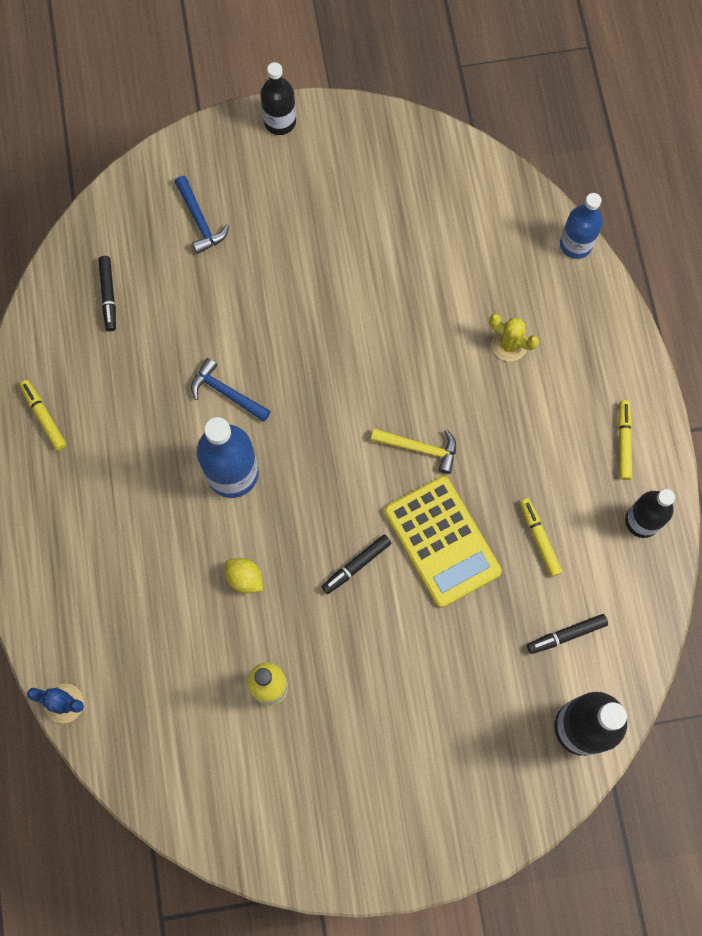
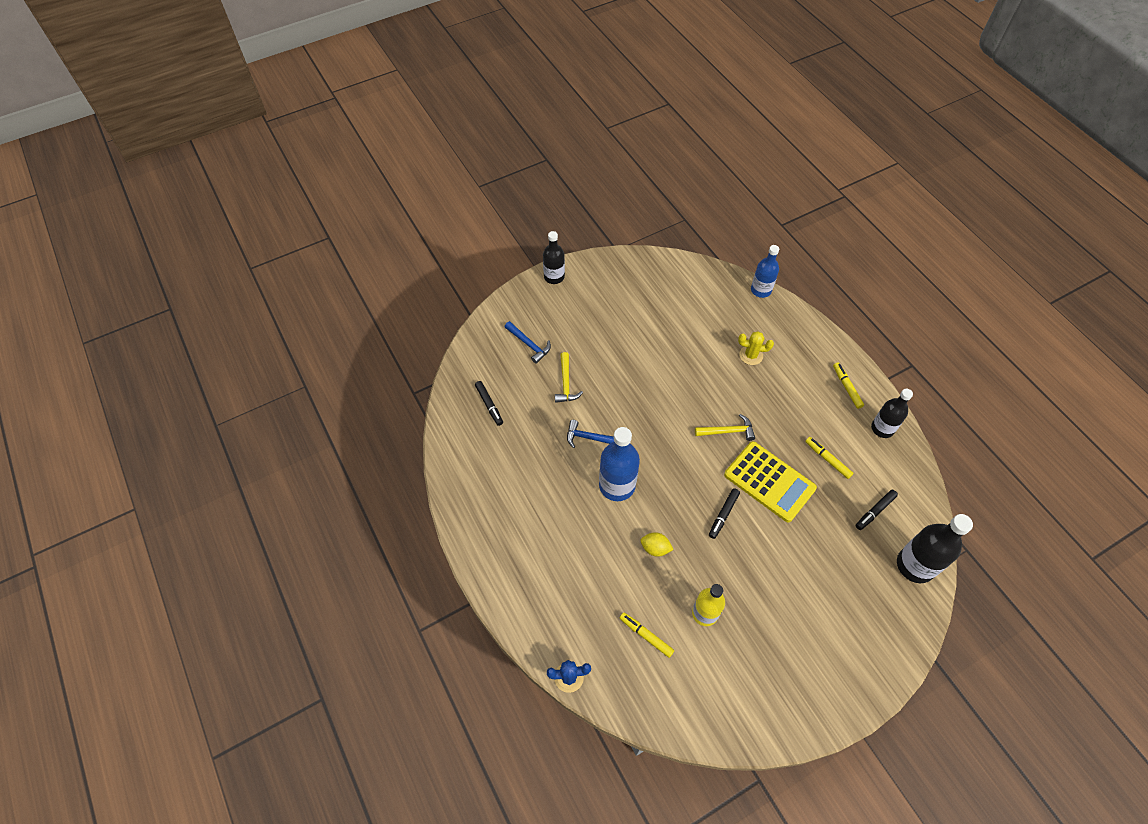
camera: 20 degrees left, 15 degrees down
(44, 417) = (476, 492): yellow marker -> yellow marker (646, 635)
(226, 299) = (566, 383): none -> yellow hammer

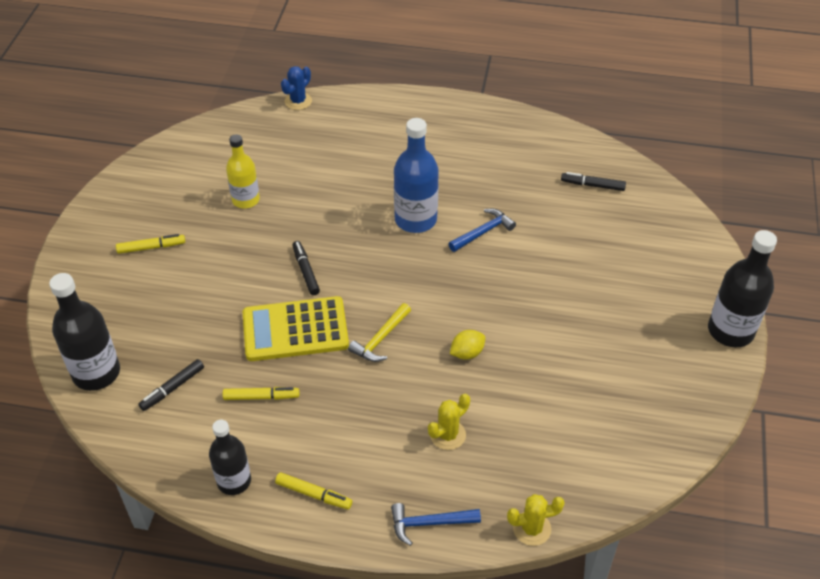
camera: 130 degrees right, 10 degrees down
(529, 345) = (643, 253): blue hammer -> blue hammer (429, 523)
(554, 277) = (730, 331): black bottle -> black bottle, size x1.50
(566, 383) = (565, 252): yellow hammer -> none
(646, 635) = (273, 156): yellow marker -> yellow marker (151, 247)
(655, 548) = (331, 206): yellow lemon -> yellow lemon (467, 353)
(761, 290) = (532, 528): blue bottle -> yellow cactus
(874, 511) = (172, 388): black marker -> black marker turned 135 degrees counterclockwise

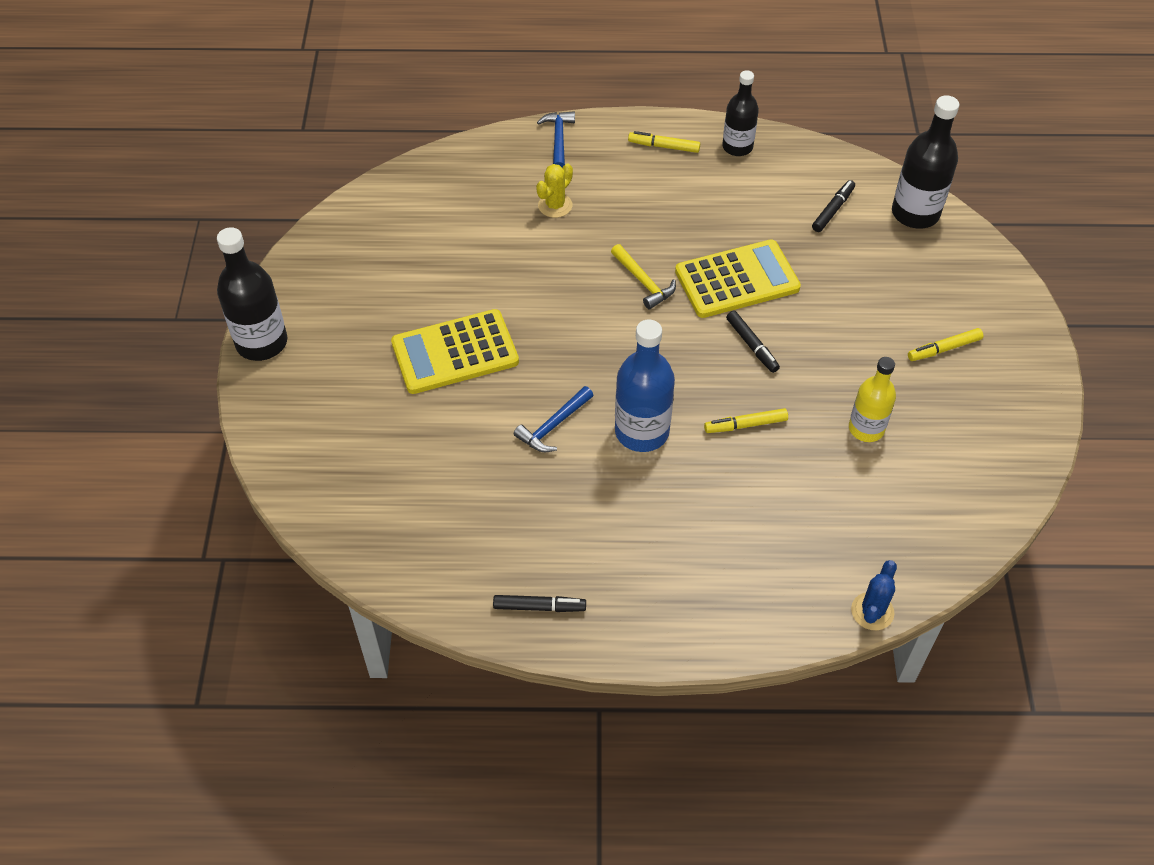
camera: 170 degrees right, 5 degrees up
(261, 397) = (743, 213): yellow marker -> yellow marker (745, 425)
(380, 339) = (643, 282): yellow hammer -> yellow hammer turned 120 degrees clockwise
(429, 523) = (558, 139): blue hammer -> blue hammer turned 75 degrees counterclockwise
(467, 353) = (549, 281): yellow lemon -> none
(532, 528) = (469, 147): yellow cactus -> none
(558, 299) = (455, 353): none -> yellow calculator
(592, 185) = (414, 519): black marker -> black marker (539, 607)

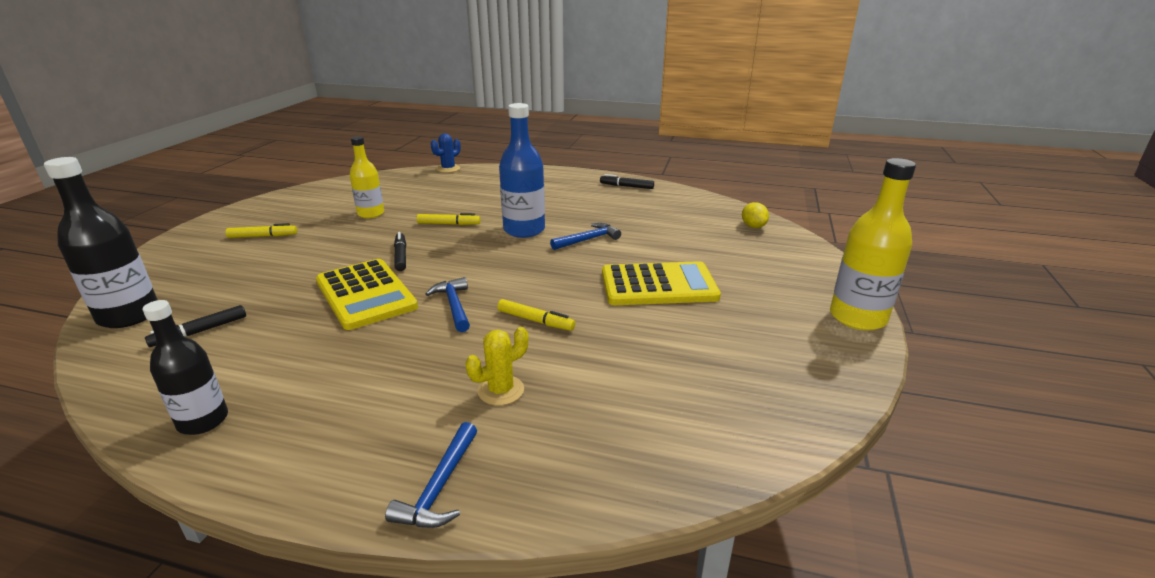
camera: 165 degrees left, 25 degrees down
(261, 342) = (857, 317): black bottle -> yellow bottle
(341, 508) = (753, 226): none -> yellow lemon
(643, 282) = (454, 305): yellow hammer -> blue hammer
(664, 146) = (296, 442): yellow marker -> yellow marker (535, 321)
(737, 280) = (366, 294): yellow calculator -> yellow calculator turned 120 degrees counterclockwise

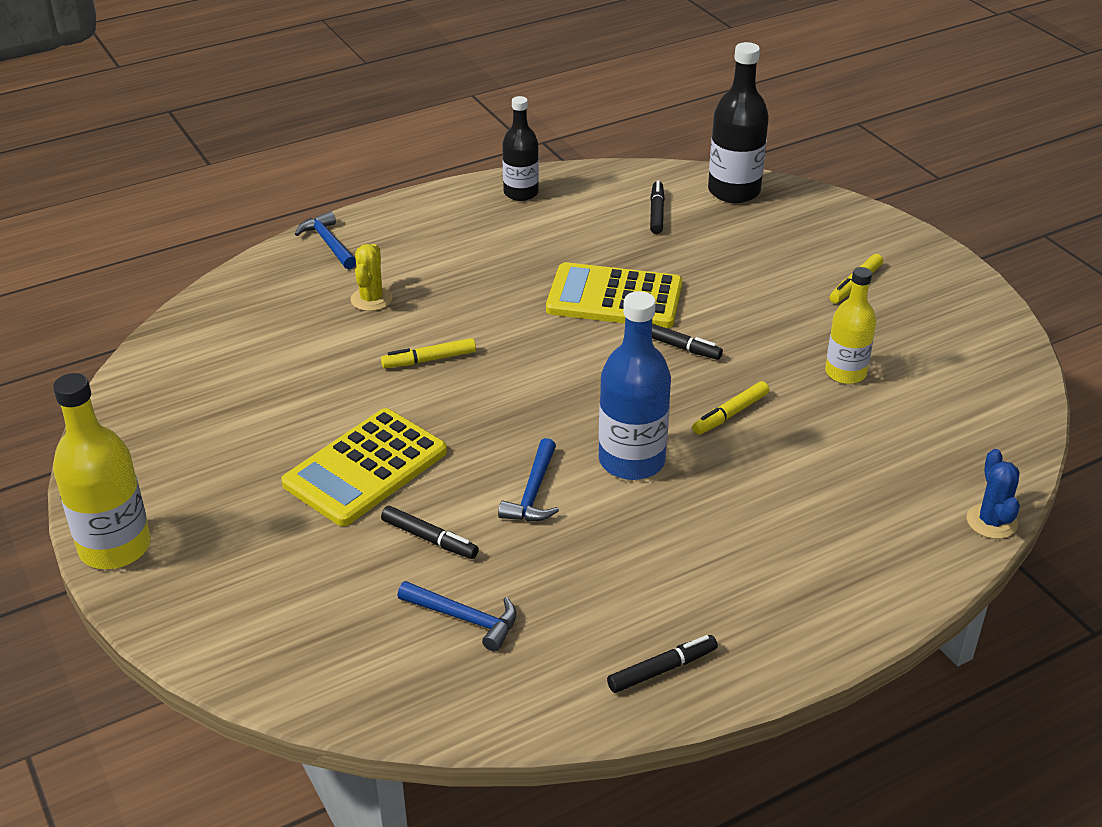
camera: 135 degrees right, 10 degrees up
(454, 305) = (522, 332): blue hammer -> blue hammer (465, 618)
(663, 246) = (429, 539): none -> black marker
(753, 226) = (349, 674): yellow lemon -> none

